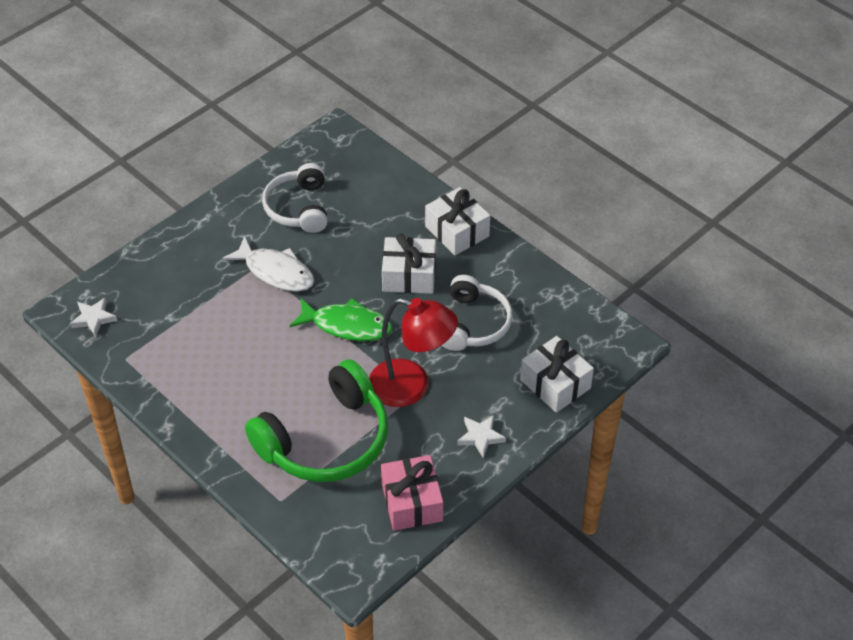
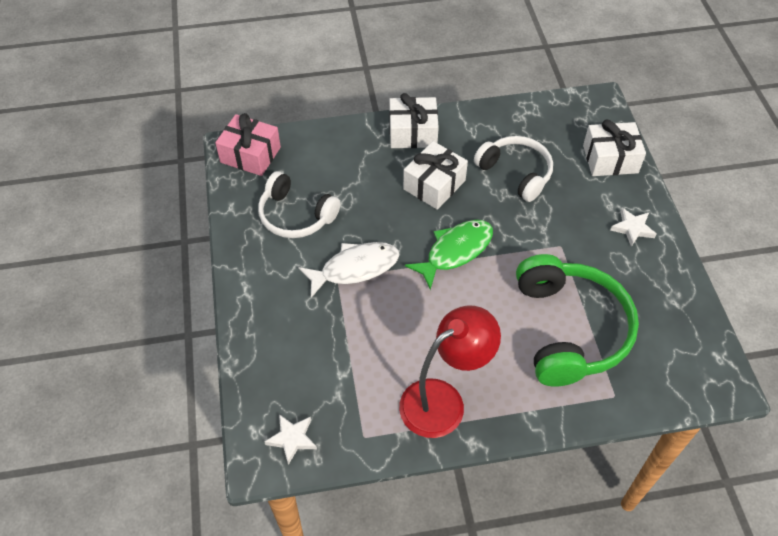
camera: 55 degrees left, 5 degrees up
(411, 387) = (552, 244): red lamp -> red lamp (443, 400)
(412, 502) = (671, 305): pink gift -> pink gift (250, 155)

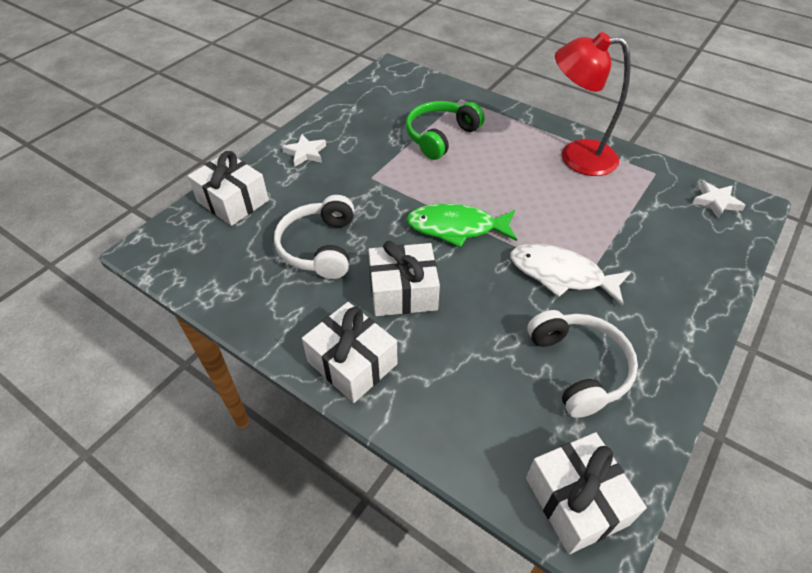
camera: 135 degrees left, 5 degrees down
(250, 155) = (576, 500): pink gift -> white gift
(569, 329) = (440, 136): green headphones -> green headphones, size x0.65

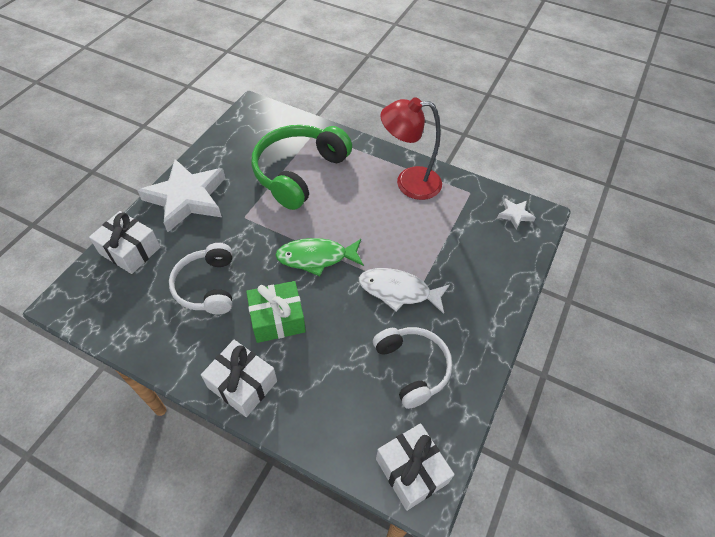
camera: 10 degrees left, 5 degrees up
(305, 153) = (187, 198): white star -> white star, size x2.33
(403, 291) = (277, 319): white gift -> green gift
(440, 136) = (299, 172): green headphones -> green headphones, size x1.55

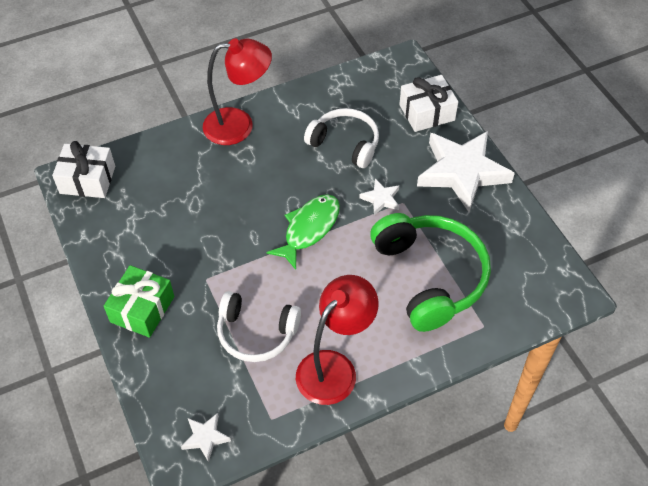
camera: 130 degrees right, 0 degrees up
(242, 384) = (239, 125): white gift -> red lamp
(251, 231) = (381, 199): none -> white star
(277, 319) = (273, 171): green gift -> green gift (142, 309)
(398, 291) = (220, 266): white fish -> none
(412, 368) = (149, 229): white headphones -> white headphones (256, 333)

